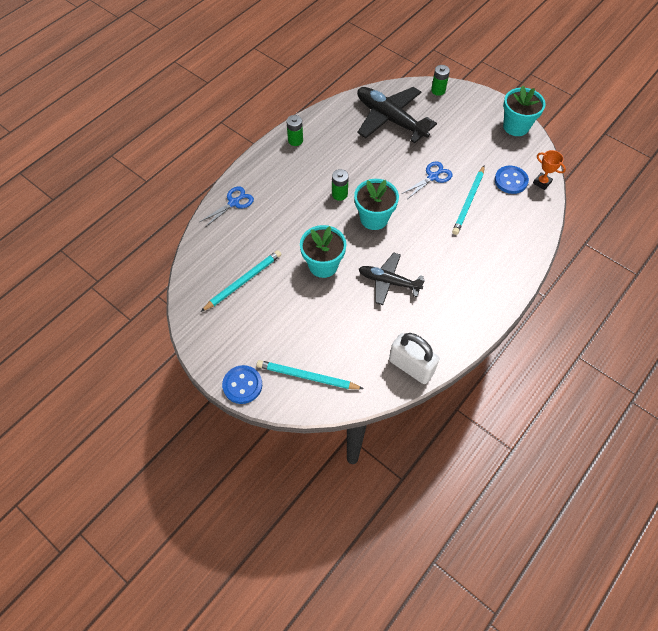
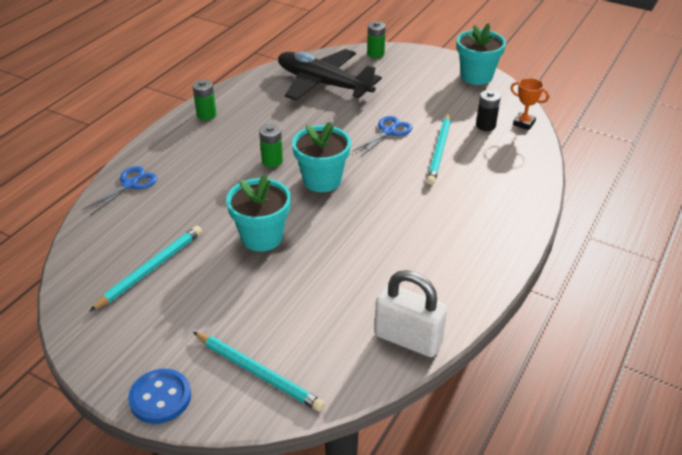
camera: 10 degrees left, 20 degrees down
(307, 377) = (258, 373): turquoise pencil -> turquoise pencil turned 150 degrees counterclockwise
(388, 282) = (355, 245): black plane -> none
(510, 181) = (485, 125): blue button -> black battery

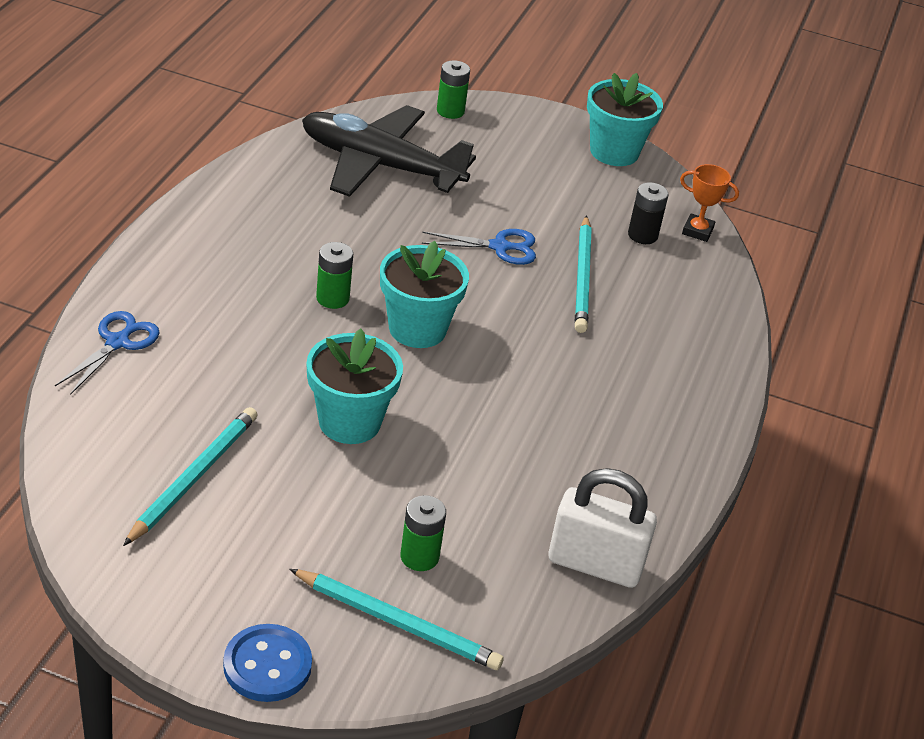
camera: 15 degrees left, 0 degrees up
(206, 115) = (205, 220): green battery -> green battery (419, 557)
(388, 132) = (500, 247): blue scissors -> blue scissors turned 60 degrees clockwise

